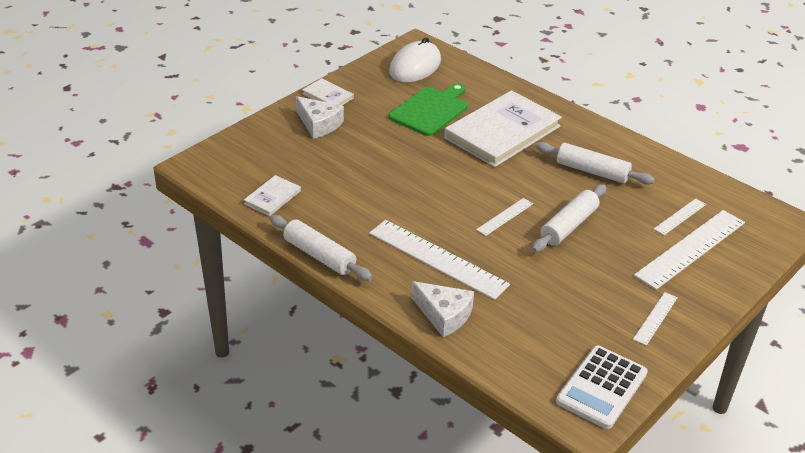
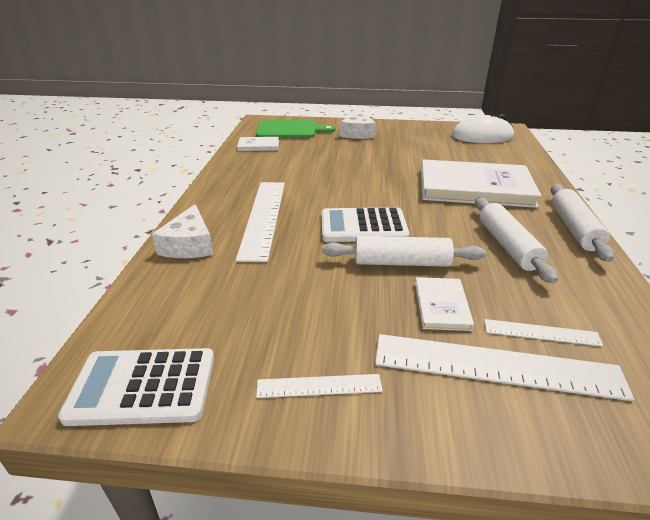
camera: 55 degrees right, 5 degrees down
(319, 256) = (213, 177): white rolling pin -> white rolling pin (574, 229)
(328, 96) = (392, 126): white book -> white book (442, 305)
(430, 110) = (444, 156): green cutting board -> green cutting board (289, 130)
(505, 216) = (363, 226): white ruler -> white calculator

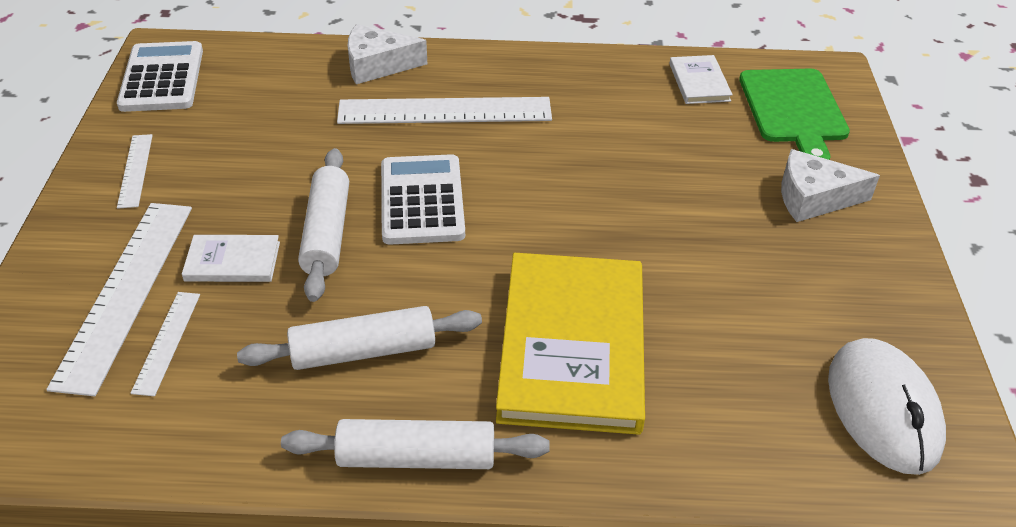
camera: 85 degrees right, 10 degrees up
(475, 187) = (572, 345): white book -> yellow book

